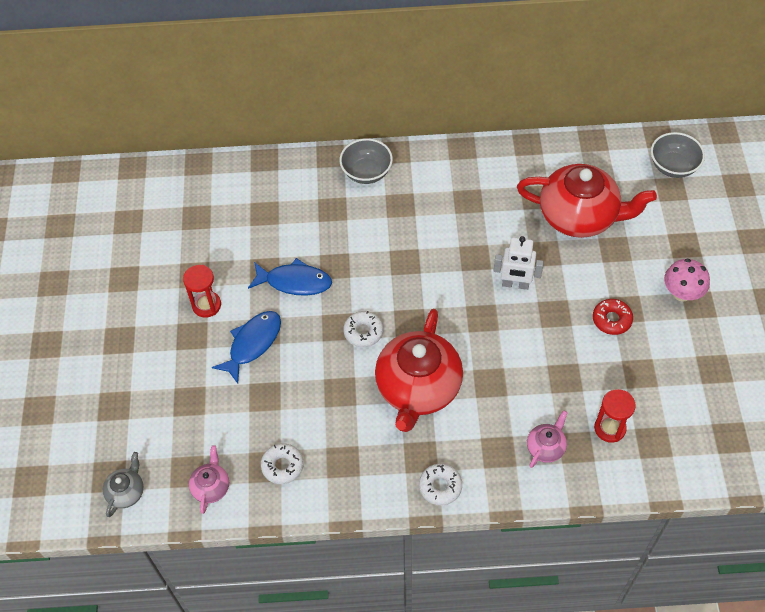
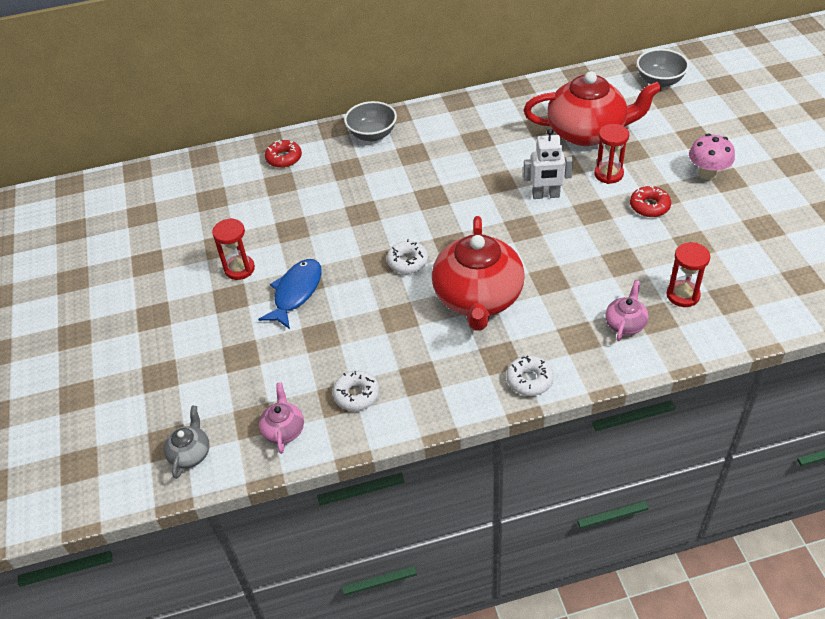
camera: 10 degrees left, 10 degrees down
(274, 183) = (284, 158): none -> red donut
(294, 282) = (325, 233): blue fish -> none
(584, 272) = (608, 174): none -> red hourglass

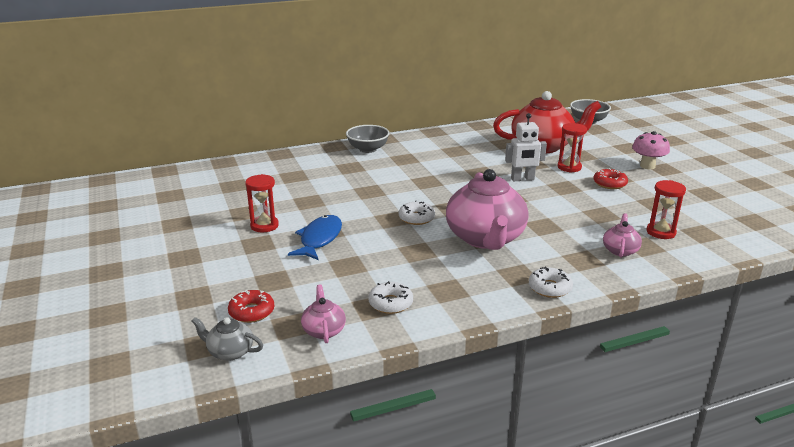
camera: 10 degrees left, 20 degrees down
(190, 453) = (230, 352): grey teapot -> grey teapot turned 75 degrees counterclockwise
(284, 158) = (295, 162): red donut -> red donut (251, 312)
(478, 298) = (485, 238): red teapot -> pink teapot

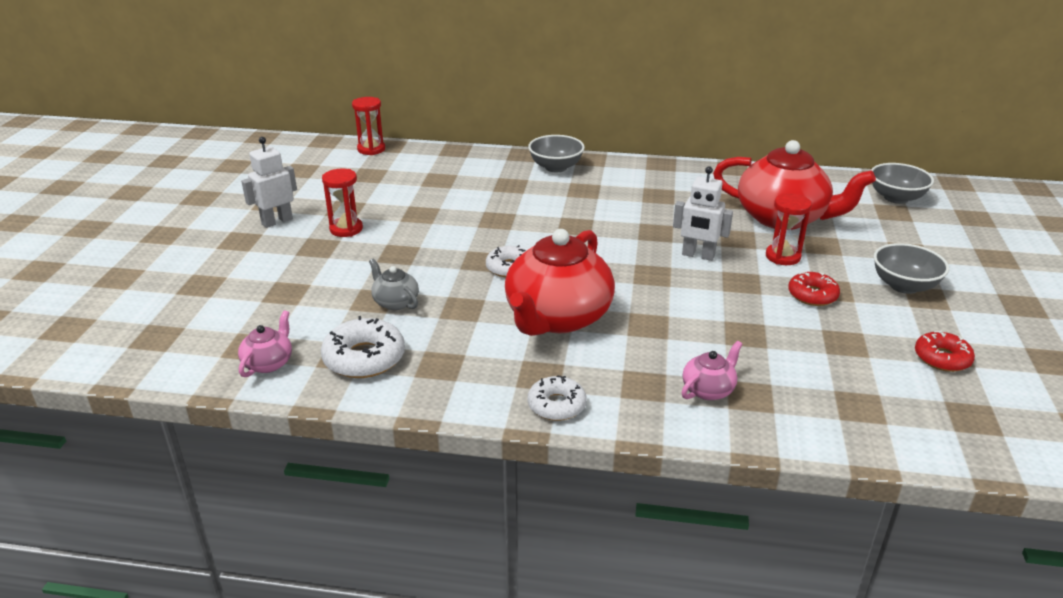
camera: 30 degrees right, 5 degrees up
(199, 235) = (277, 221): none -> white robot
(230, 352) = (167, 352): grey teapot -> grey teapot (395, 302)
(251, 312) = (230, 319): red donut -> red donut (942, 358)
(319, 239) = (380, 261): blue fish -> none
(390, 303) = (364, 358): white donut -> white donut, size x1.50
(485, 238) = (557, 318): pink teapot -> red teapot
(647, 166) = (904, 286): pink mushroom -> grey bowl
(661, 232) = (799, 385): red hourglass -> red hourglass (371, 149)

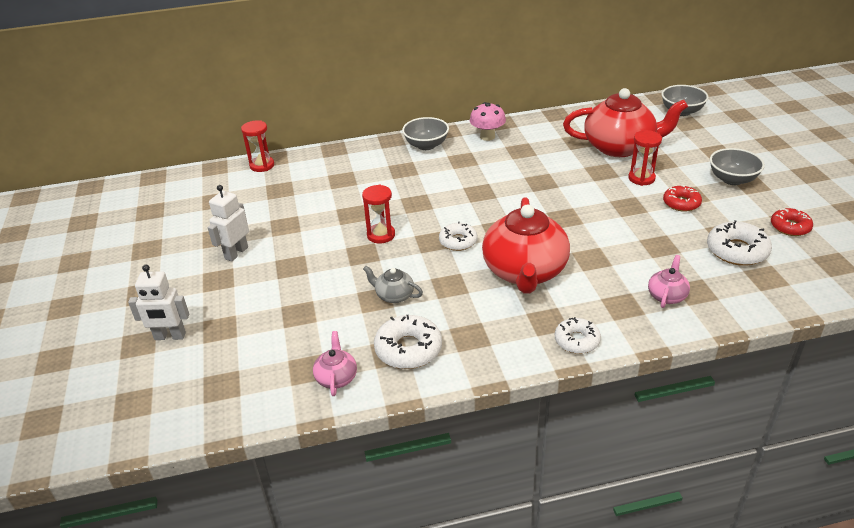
camera: 20 degrees left, 5 degrees up
(346, 229) = (301, 244): red hourglass -> red hourglass (381, 235)
(631, 173) = (487, 136): none -> pink mushroom
(698, 255) = (584, 193): white robot -> white robot (170, 336)
(844, 365) = (737, 251): none -> white donut

